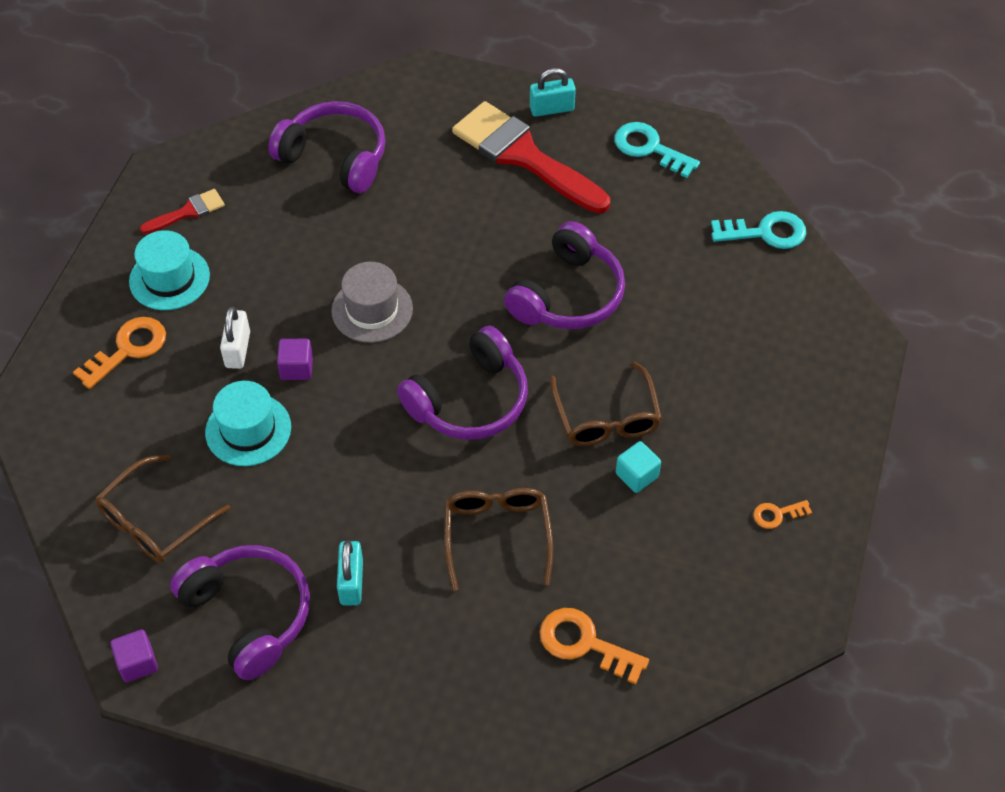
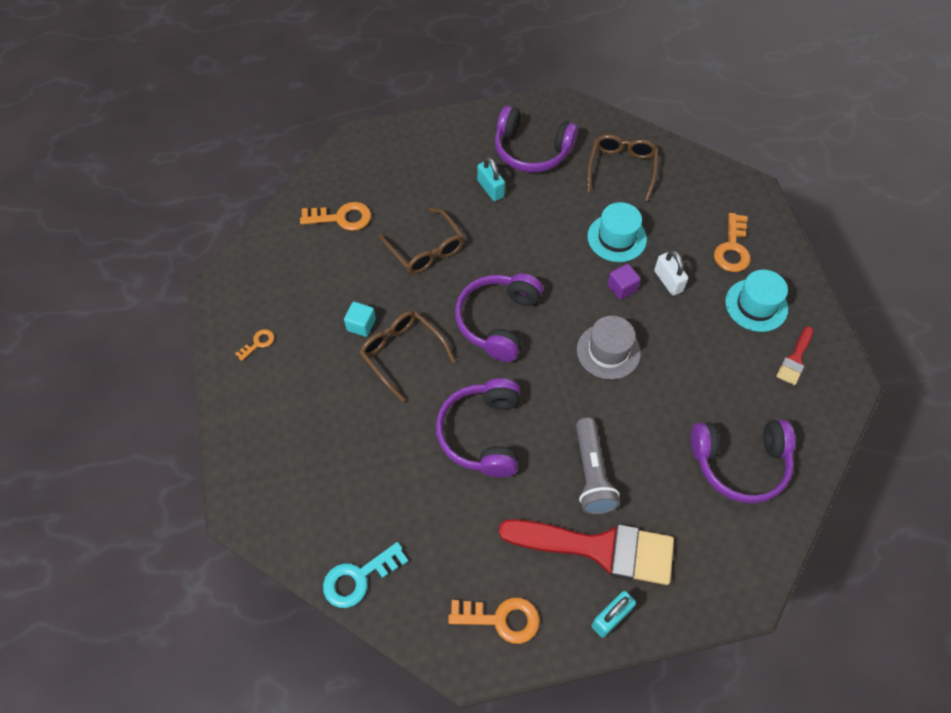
camera: 150 degrees right, 5 degrees up
(137, 663) = (567, 107): purple cube -> none
(483, 212) = (592, 473): none -> grey flashlight
(649, 148) = (501, 619): turquoise key -> orange key

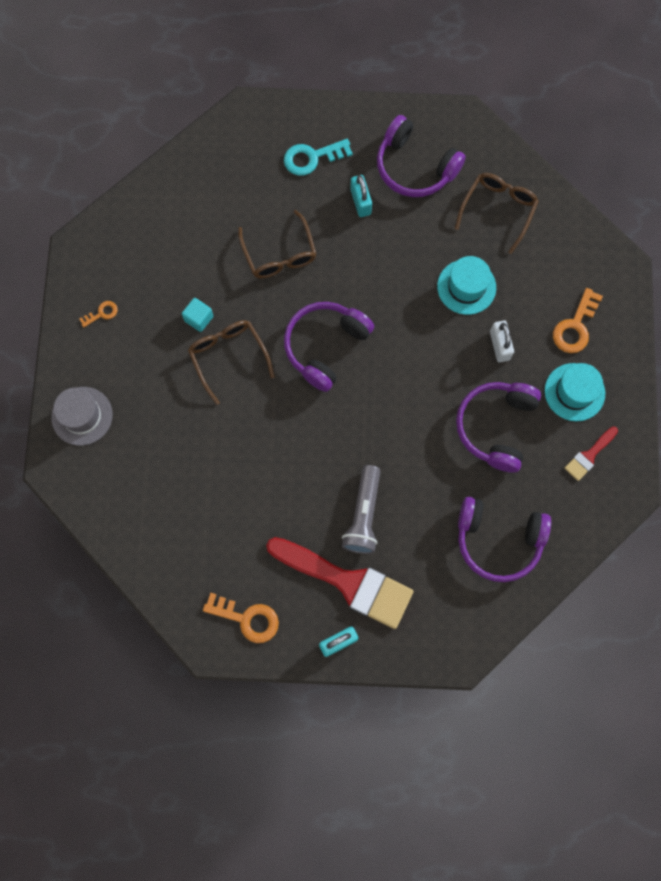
camera: 15 degrees right, 15 degrees up
(342, 218) = (208, 199): orange key -> none
(358, 578) = (139, 553): turquoise key -> turquoise key (312, 158)
(482, 434) = (278, 453): purple headphones -> purple headphones (496, 427)
(608, 351) = (418, 403): grey hat -> grey hat (82, 416)
(622, 288) = (453, 341): purple cube -> none

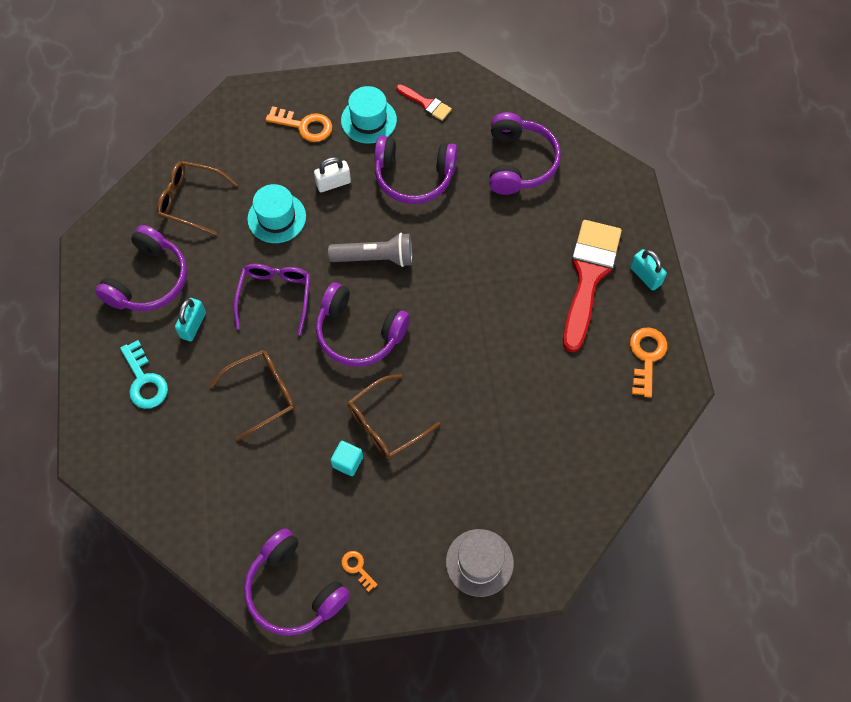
camera: 100 degrees left, 10 degrees down
(95, 260) = (294, 590): none -> purple headphones
(360, 202) = (193, 325): turquoise padlock -> turquoise padlock turned 45 degrees counterclockwise
(363, 515) = (522, 273): grey flashlight -> grey flashlight (375, 258)
(378, 276) = (275, 296): none -> purple glasses

